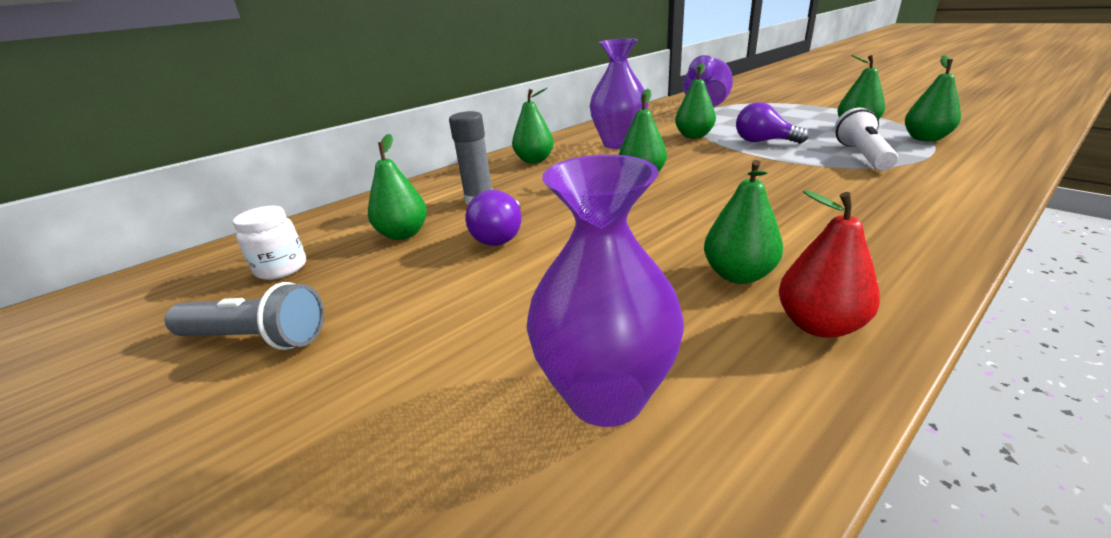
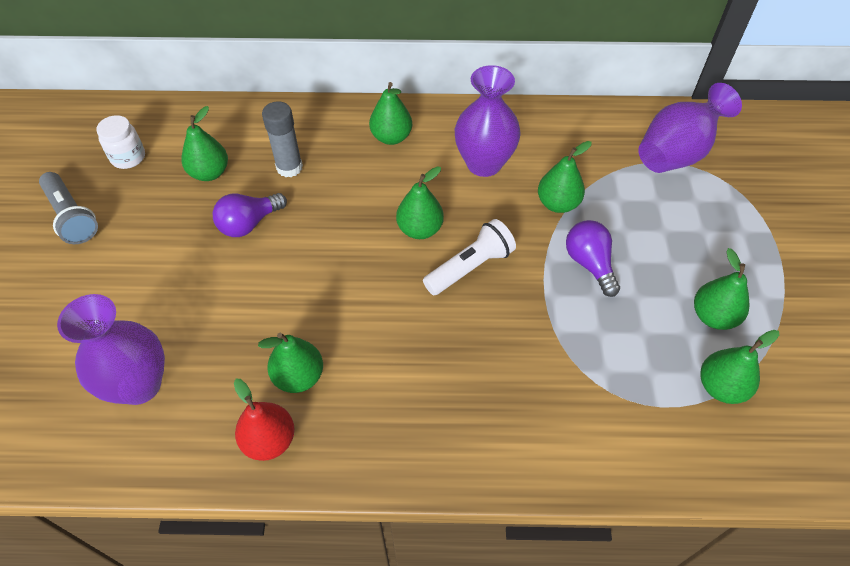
camera: 40 degrees right, 25 degrees up
(861, 155) = (613, 354): white flashlight -> white flashlight (470, 267)

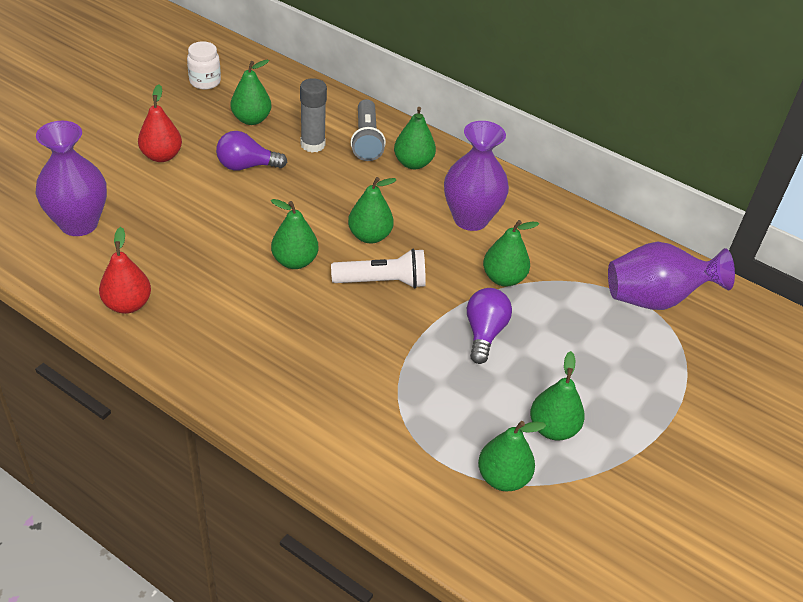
camera: 30 degrees right, 10 degrees down
(72, 217) = (133, 100): grey flashlight -> grey flashlight (367, 140)
(157, 260) = (162, 156): none -> red pear
(299, 376) = (185, 279): green pear -> green pear (295, 261)

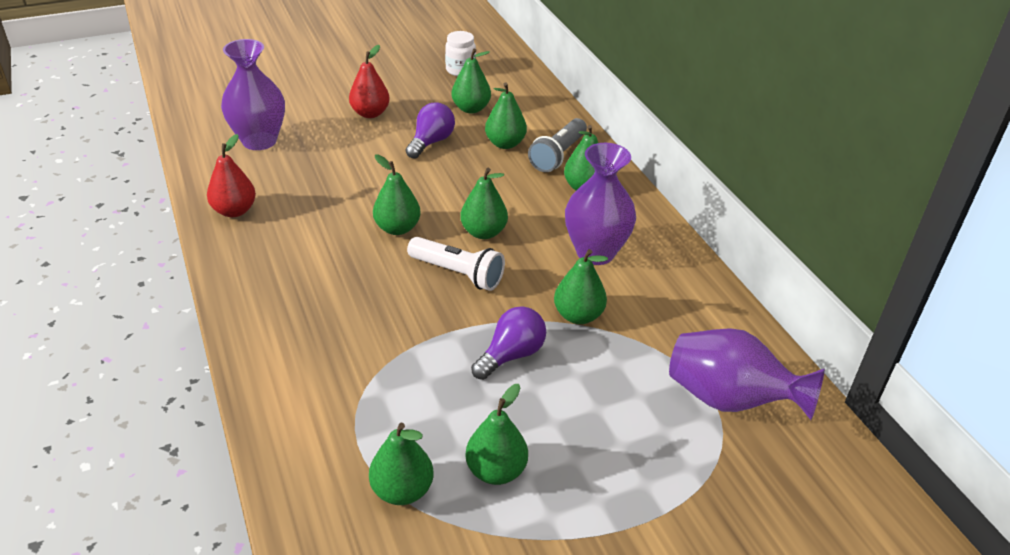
camera: 35 degrees right, 5 degrees down
(246, 166) = (431, 142): purple light bulb -> purple light bulb turned 90 degrees clockwise
(313, 144) = (505, 144): grey glue stick -> green pear

